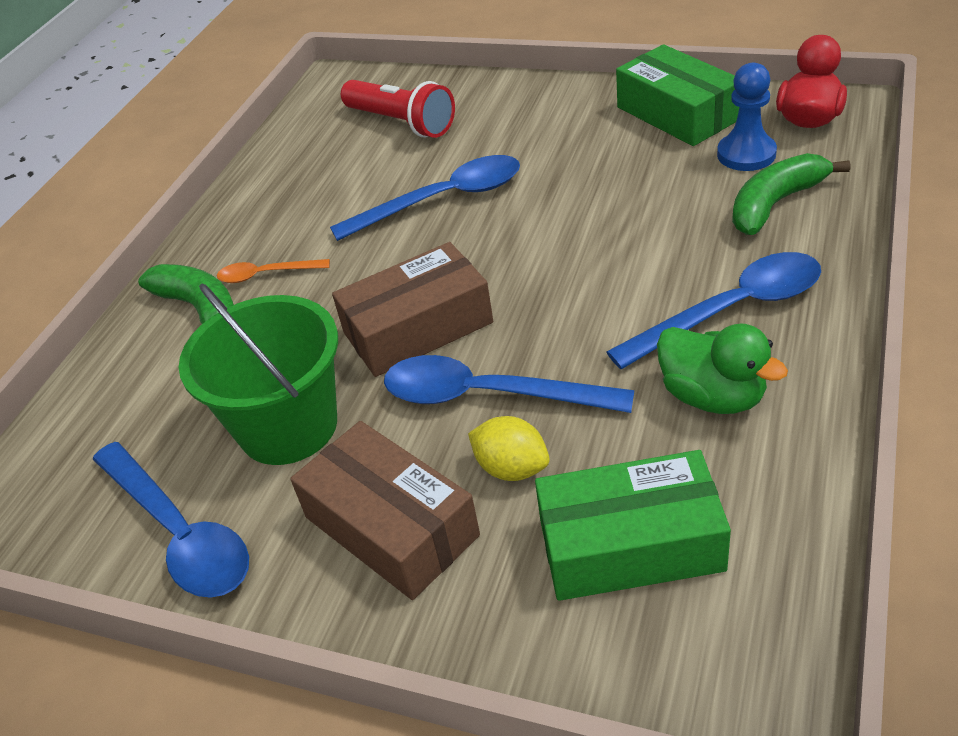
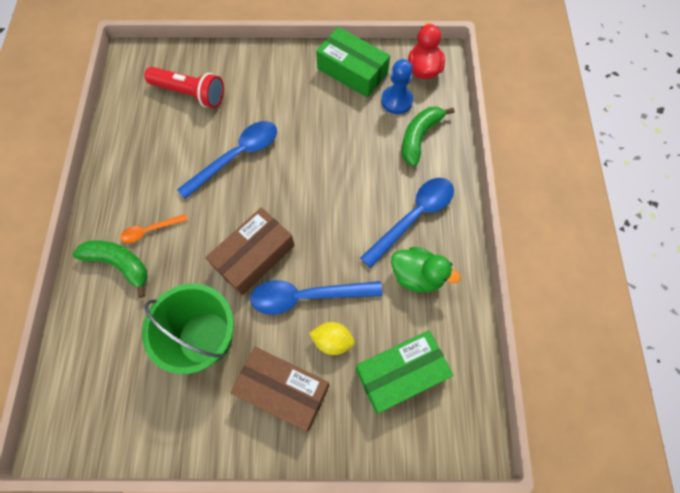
camera: 25 degrees left, 25 degrees up
(179, 532) = (172, 420): blue spoon -> none

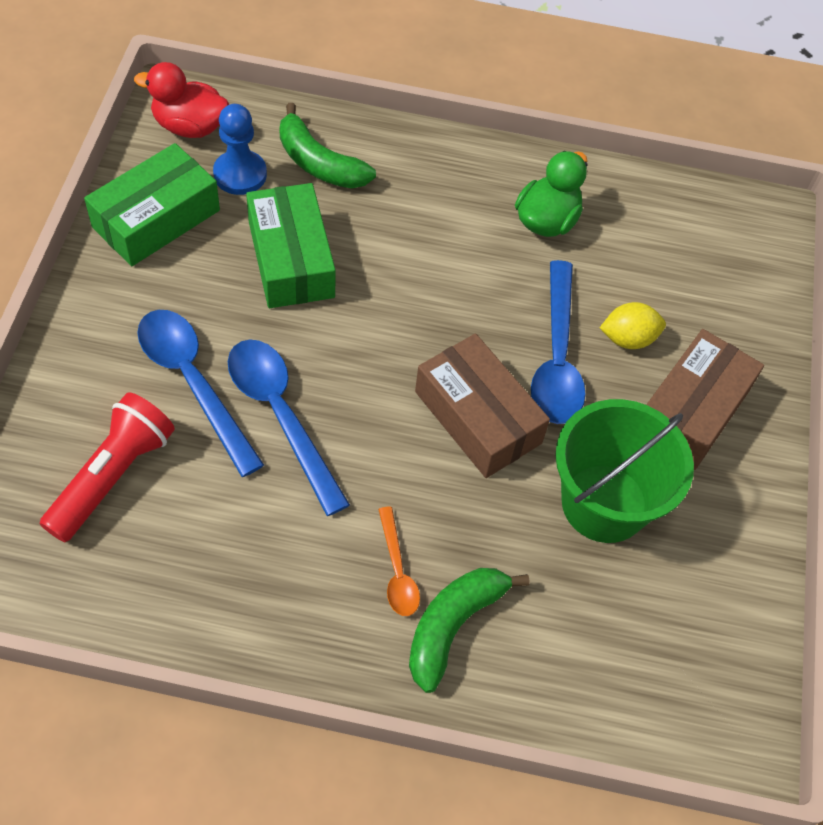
camera: 85 degrees left, 10 degrees down
(332, 340) = (628, 339): yellow lemon -> yellow lemon turned 60 degrees clockwise
(400, 373) = (682, 271): green box -> green box (291, 259)
(413, 217) = (455, 203): blue spoon -> blue spoon (193, 383)

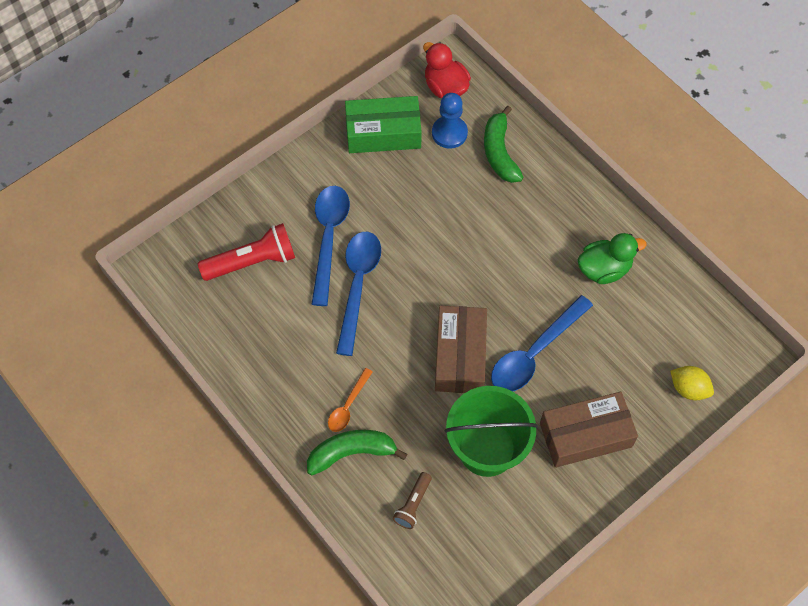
camera: 45 degrees right, 5 degrees up
(291, 259) = (435, 201): green box -> none
(582, 633) = (413, 504): none -> brown flashlight
(628, 339) = (587, 370): yellow lemon -> yellow lemon (688, 389)

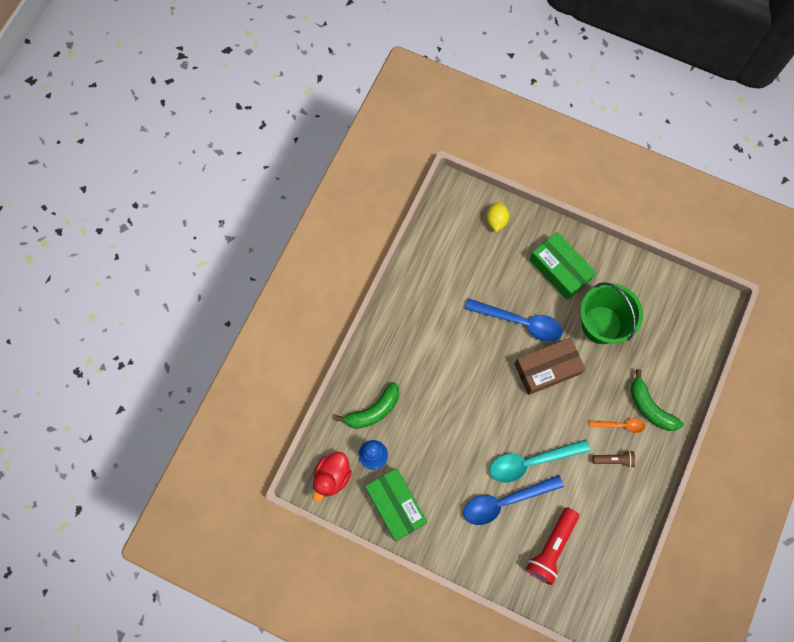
camera: 115 degrees left, 10 degrees up
(252, 262) = (551, 548): red flashlight -> red flashlight turned 105 degrees counterclockwise
(358, 286) = (531, 462): blue spoon -> turquoise spoon
(413, 504) = (661, 353): brown flashlight -> brown flashlight (614, 460)
(585, 435) = (560, 269): brown box -> green box
(604, 269) = (435, 302): green duck -> none

